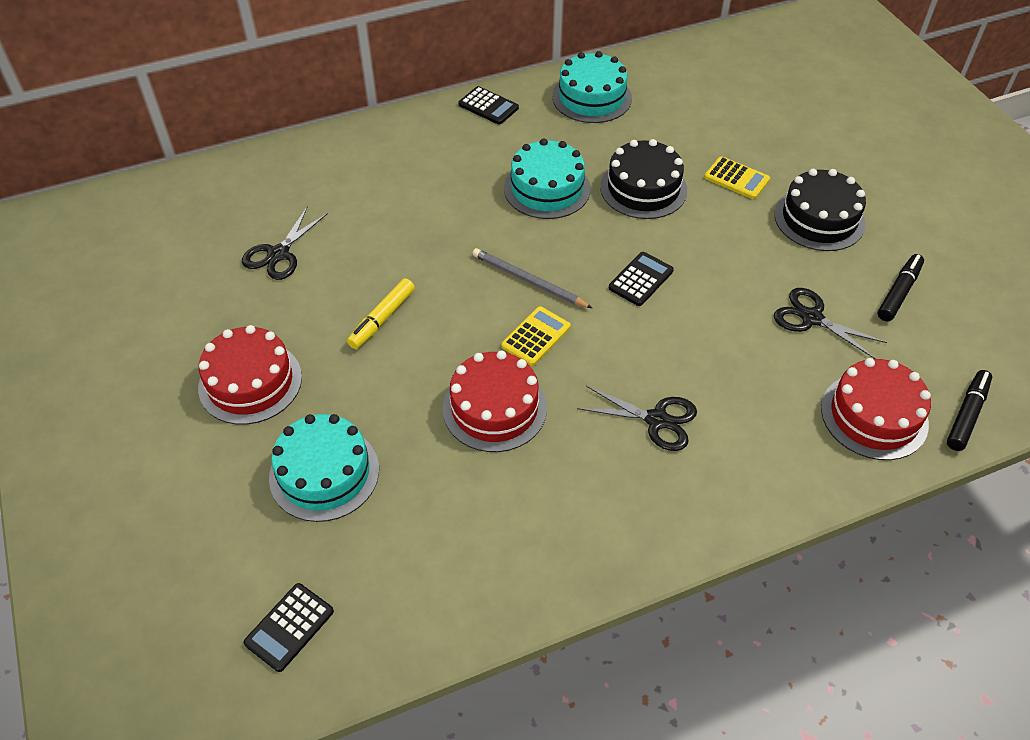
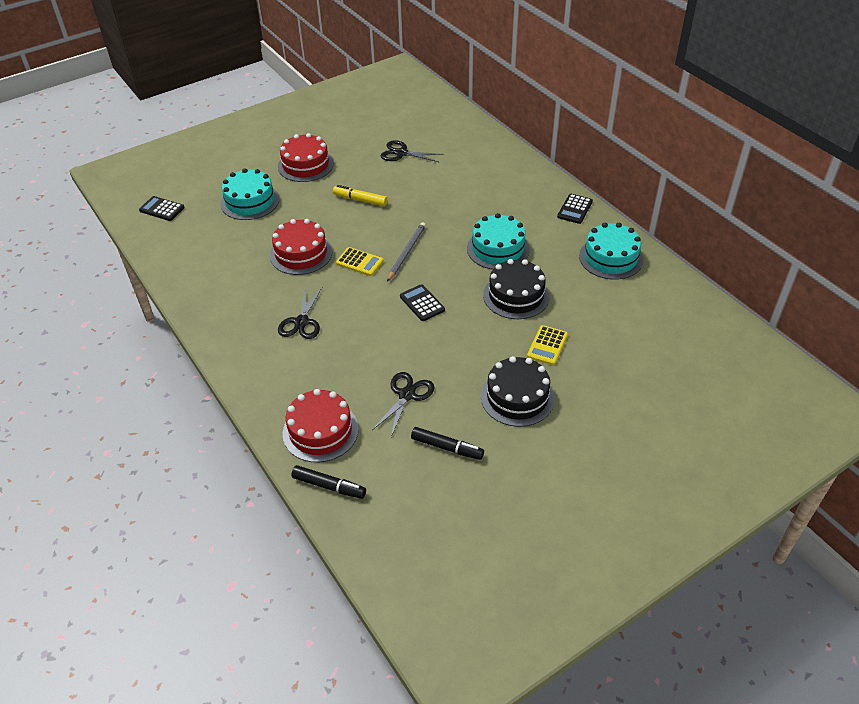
camera: 80 degrees right, 5 degrees down
(641, 279) = (422, 303): black calculator -> black calculator turned 150 degrees counterclockwise

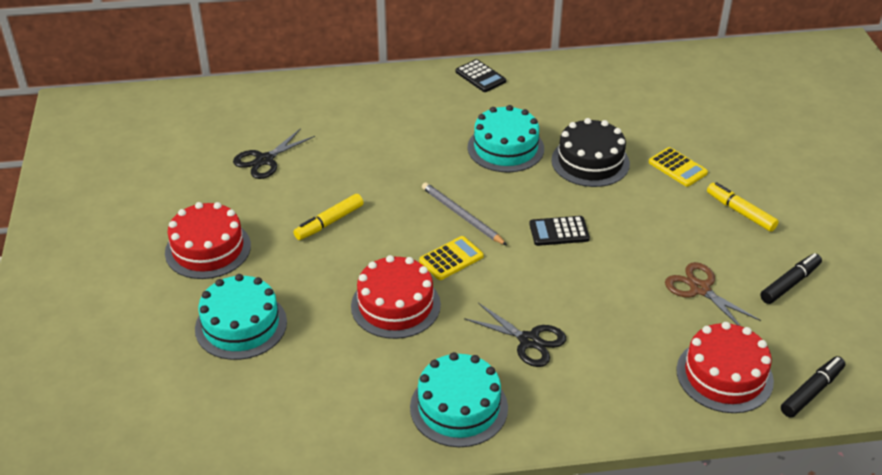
camera: 65 degrees left, 5 degrees down
(162, 209) = (173, 427): black calculator -> none
(407, 395) = (700, 289): black scissors -> brown scissors
(517, 397) = (740, 212): black cake -> yellow marker
(611, 258) = (573, 83): turquoise cake -> turquoise cake (459, 407)

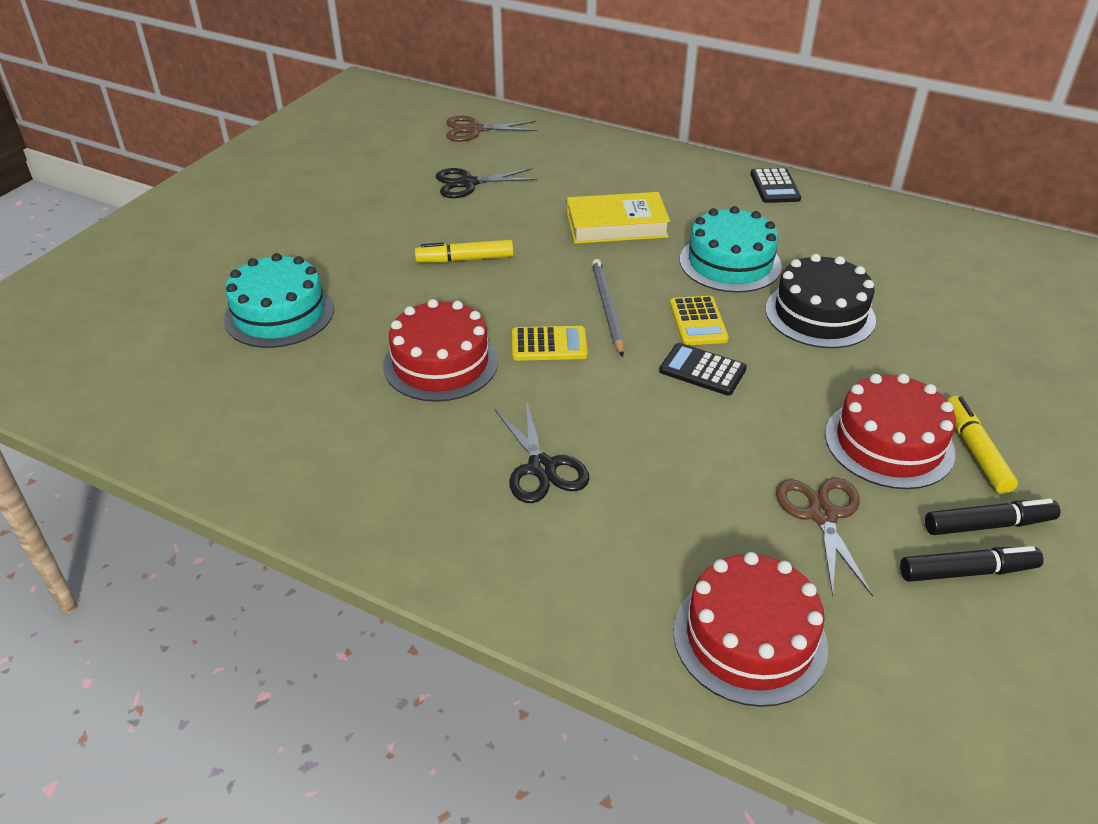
camera: 35 degrees right, 0 degrees up
(208, 249) = (330, 237): red cake -> red cake (889, 443)
(218, 111) = (474, 130): none -> brown scissors
(406, 150) = (616, 225): none -> yellow book
(459, 407) = (388, 497): turquoise cake -> none
(677, 167) = (933, 365): yellow calculator -> yellow calculator (698, 321)
(811, 392) = (862, 732): black marker -> black marker (987, 525)

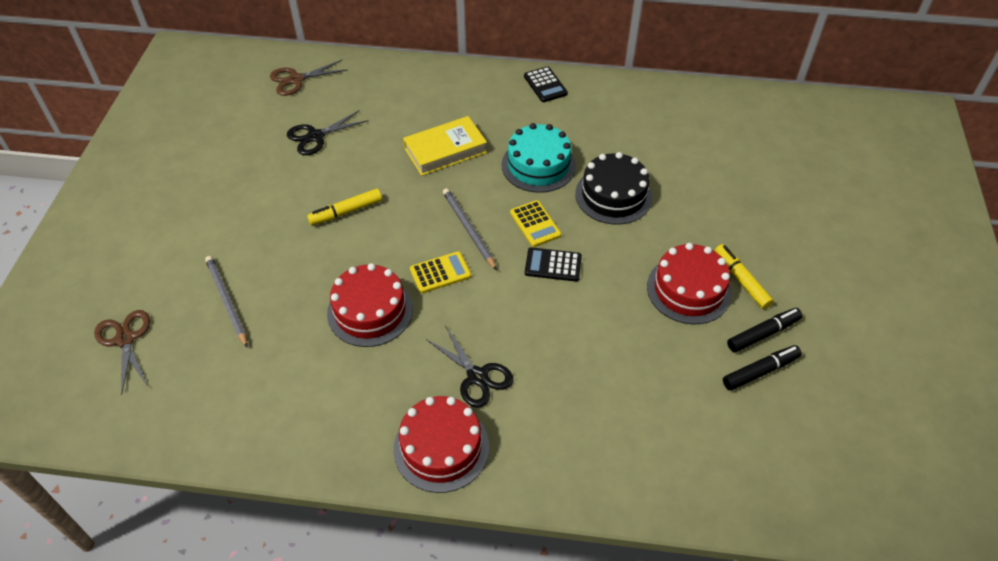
camera: 20 degrees left, 10 degrees up
(279, 314) = (227, 301): turquoise cake -> grey pencil
(749, 638) = (652, 459): red cake -> red cake (441, 447)
(823, 515) = (666, 357): brown scissors -> brown scissors (125, 339)

